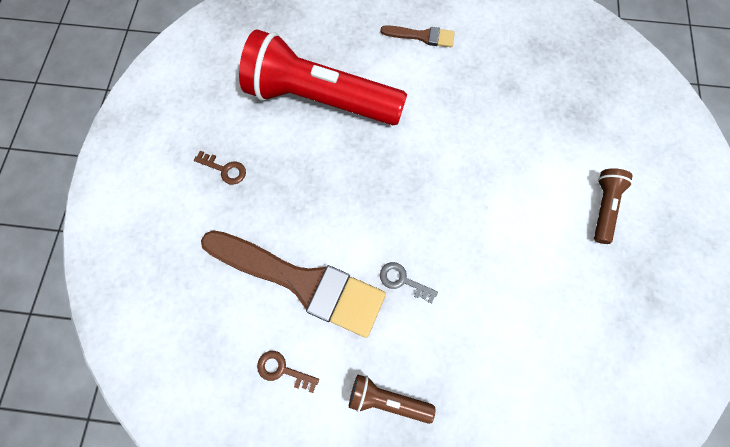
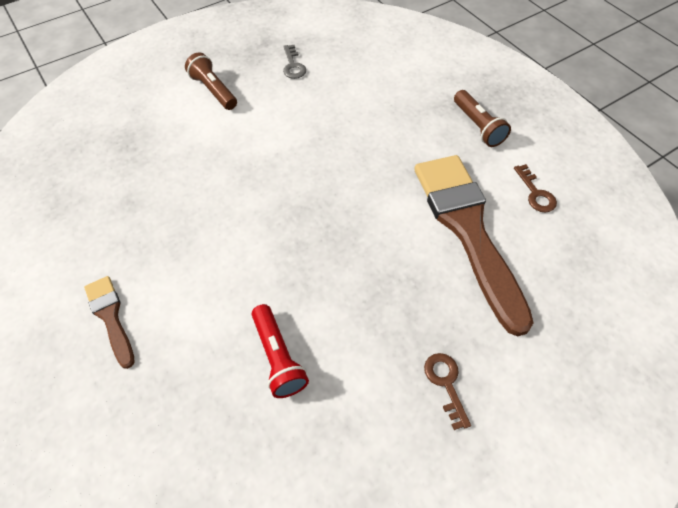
camera: 130 degrees left, 15 degrees down
(321, 99) = (278, 357): red flashlight -> red flashlight, size x0.44
(403, 280) = (392, 166): grey key -> grey key (293, 65)
(603, 207) = (213, 90): brown flashlight -> brown flashlight turned 75 degrees clockwise

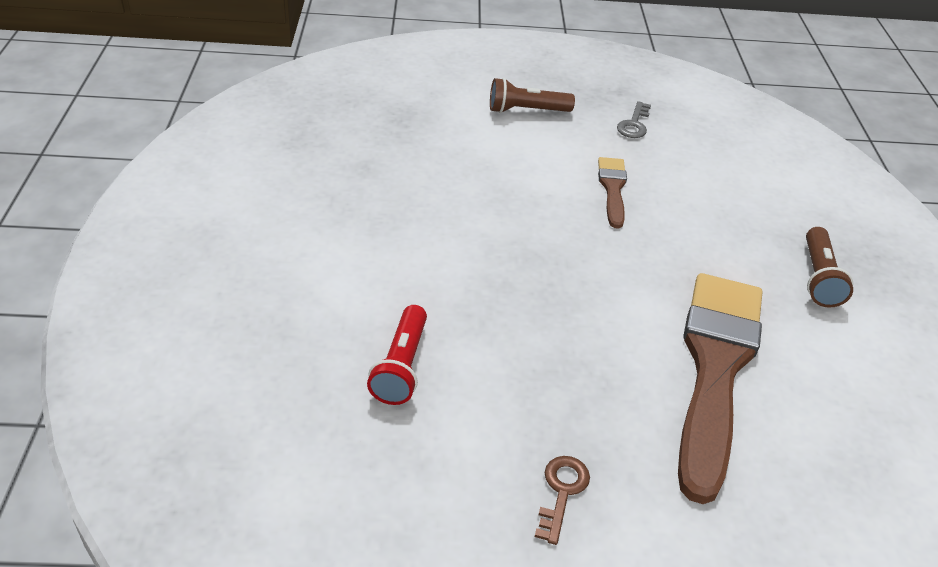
camera: 30 degrees right, 15 degrees down
(110, 317) = (273, 249): brown brush -> brown brush (612, 189)
(213, 90) = (526, 110): brown flashlight -> brown flashlight turned 90 degrees counterclockwise
(535, 193) = (840, 379): brown key -> none

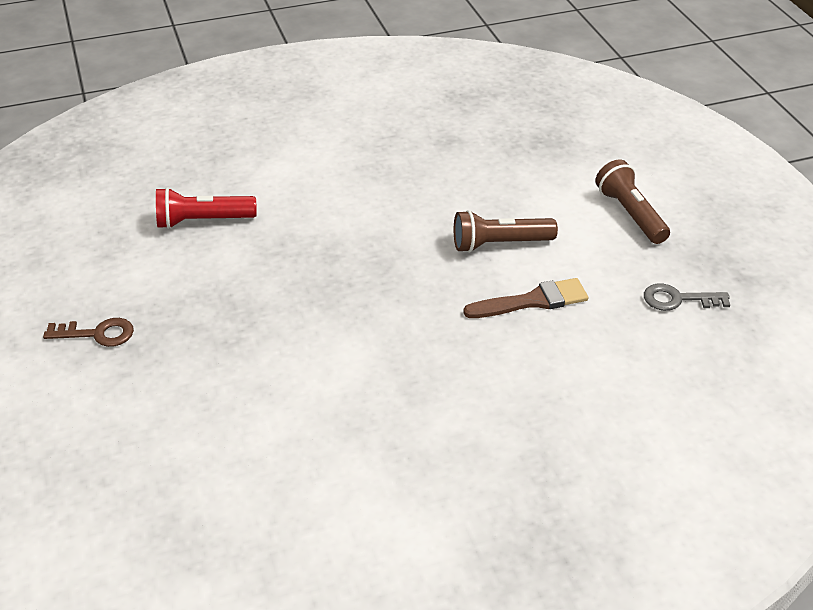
camera: 75 degrees right, 0 degrees up
(715, 368) = (282, 415): brown brush -> none
(818, 278) = (479, 496): brown flashlight -> brown flashlight (499, 244)

